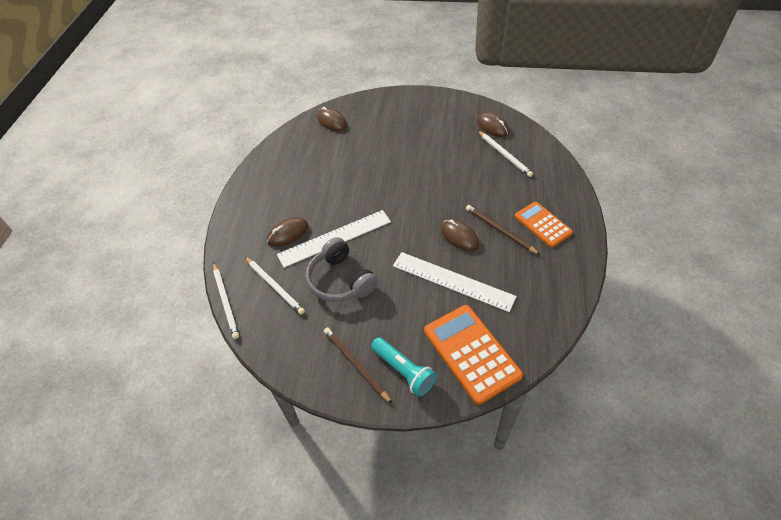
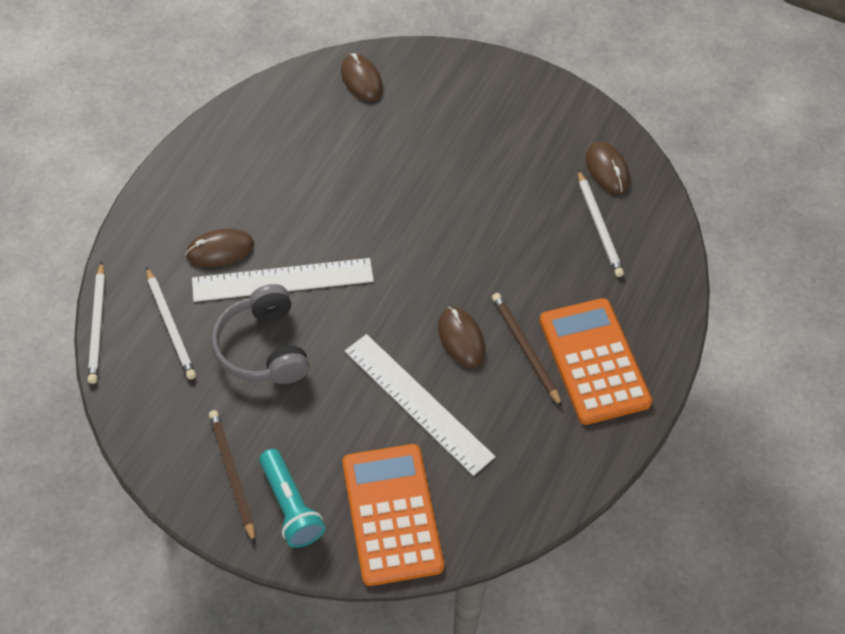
camera: 15 degrees right, 5 degrees up
(543, 224) = (594, 361): orange calculator -> orange calculator, size x1.56

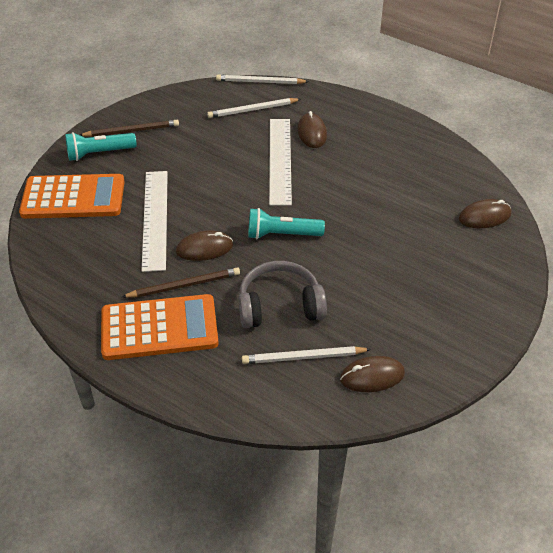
camera: 100 degrees right, 10 degrees down
(263, 348) = (224, 148): grey headphones -> grey headphones (280, 306)
(418, 403) = (155, 219): white ruler -> white ruler turned 60 degrees counterclockwise
(423, 263) = (282, 234): none -> turquoise flashlight

